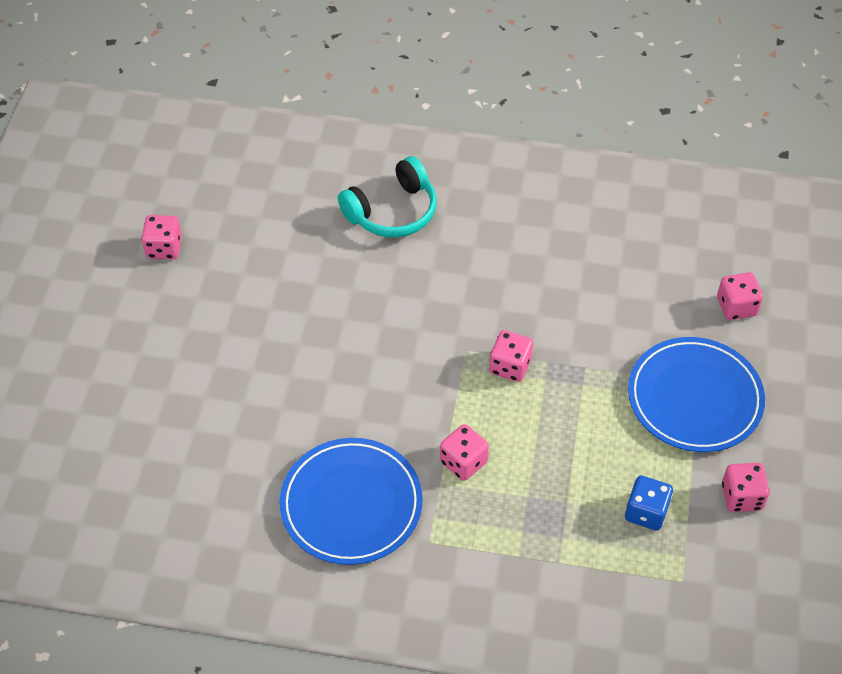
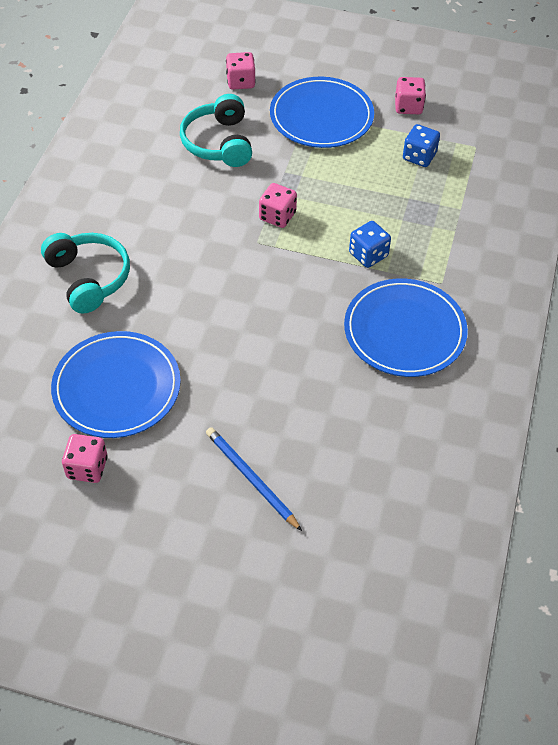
camera: 85 degrees left, 0 degrees up
(153, 376) = (251, 478): none -> blue pencil
(256, 255) = (117, 387): none -> blue plate
(463, 462) = (368, 255): pink dice -> blue dice
(620, 297) = (219, 143): none -> turquoise headphones

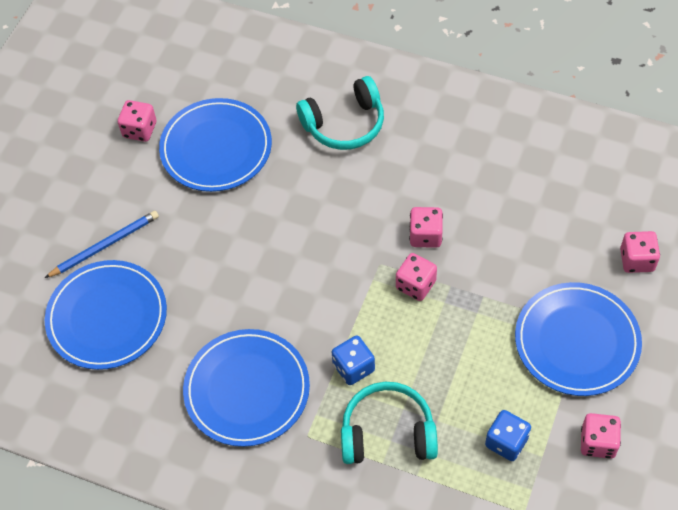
camera: 100 degrees right, 5 degrees up
(219, 143) = (531, 234): turquoise headphones -> turquoise headphones (387, 433)
(223, 211) = (425, 235): none -> pink dice
(342, 462) = (107, 317): none -> blue plate

